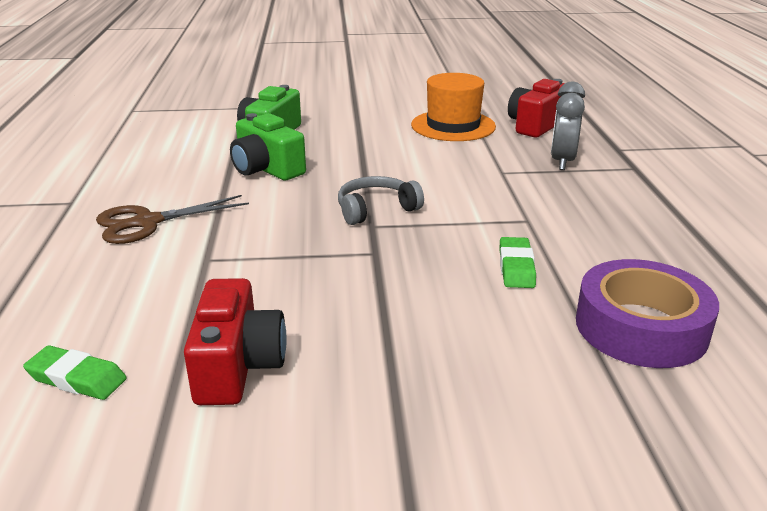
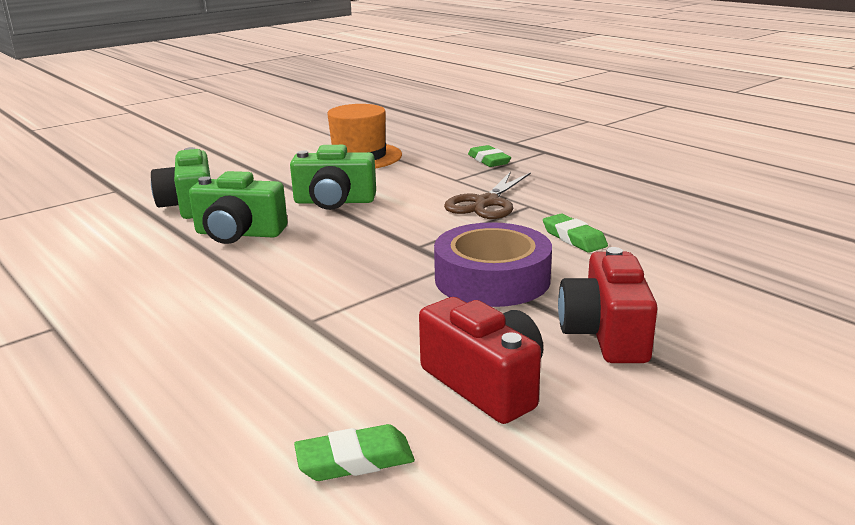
camera: 35 degrees left, 5 degrees down
(147, 222) = (188, 314): brown scissors -> brown scissors (486, 203)
(371, 163) = (334, 202): none -> green camera
(376, 209) = (400, 234): grey headphones -> none
(536, 125) = (427, 141): red camera -> red camera (605, 334)
(562, 161) = (488, 160): grey clock -> green eraser
(641, 327) = (707, 246): purple tape -> purple tape (492, 279)

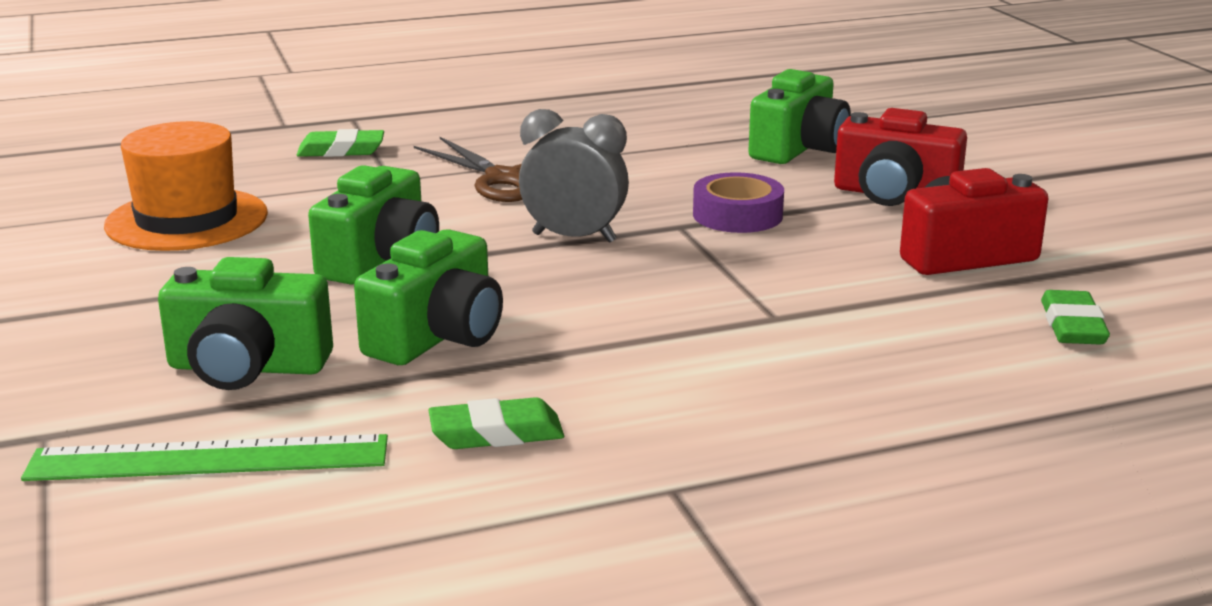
camera: 70 degrees left, 0 degrees up
(95, 220) = (209, 459): none -> green ruler
(404, 238) = (574, 238): none -> grey clock
(492, 279) = (737, 215): purple tape -> purple tape, size x0.63
(574, 238) = (663, 162): green eraser -> green eraser (496, 433)
(670, 278) = (799, 149): none -> green camera

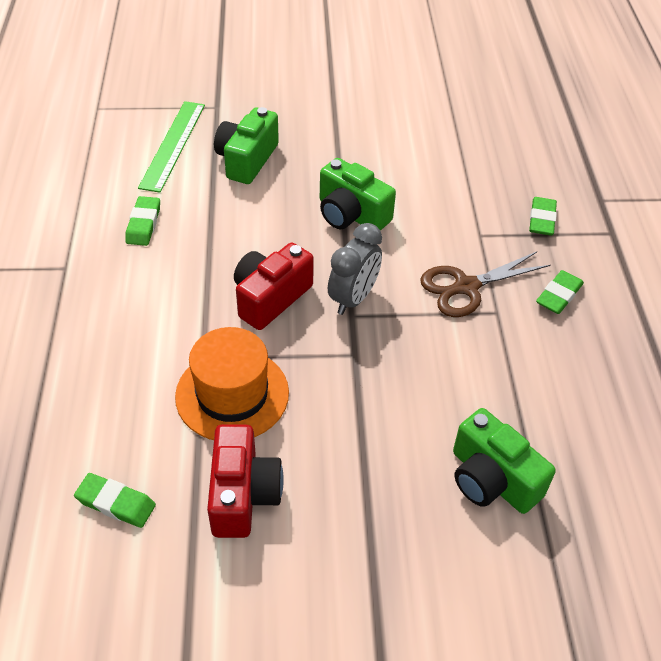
camera: 105 degrees right, 25 degrees up
(187, 220) = (436, 151): orange hat -> orange hat (232, 394)
(437, 336) = (247, 221): green camera -> none
(489, 136) = (558, 295): none -> green eraser
(737, 215) = (362, 390): purple tape -> none
(894, 195) = (369, 503): red camera -> red camera (270, 298)

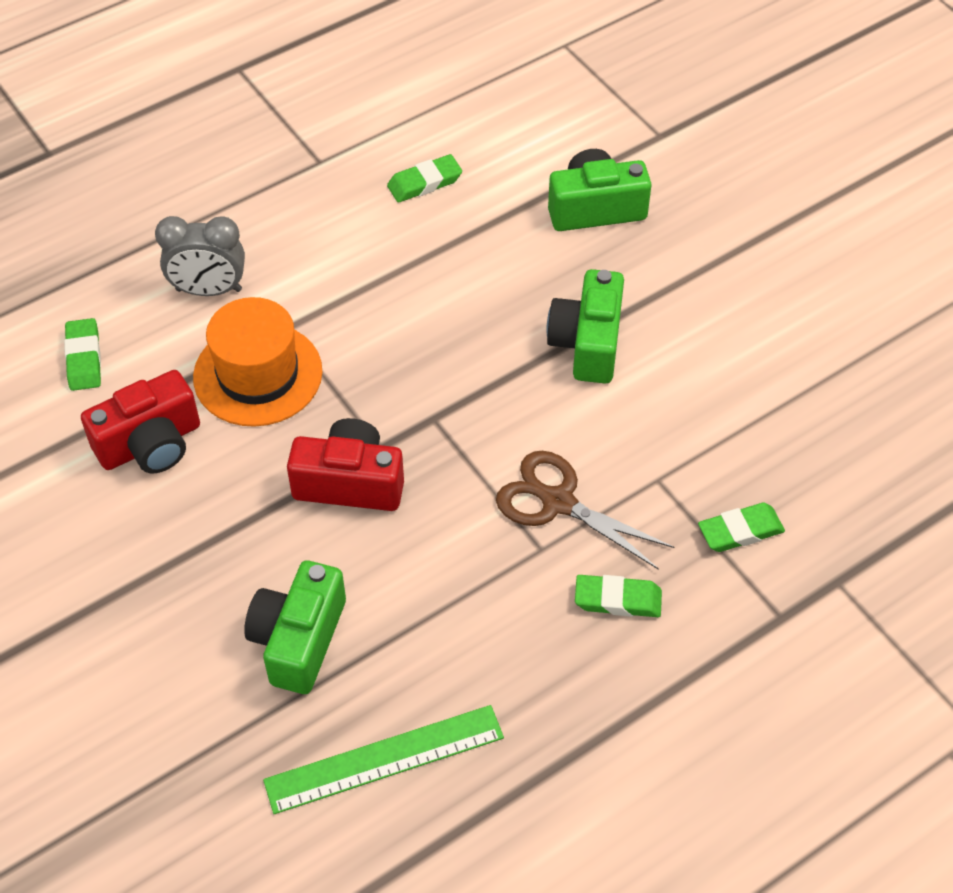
camera: 60 degrees right, 5 degrees up
(173, 145) = (562, 136): green ruler -> green ruler (384, 758)
(270, 298) = (404, 338): red camera -> red camera (350, 482)
(353, 298) = (458, 407): grey clock -> grey clock (209, 290)

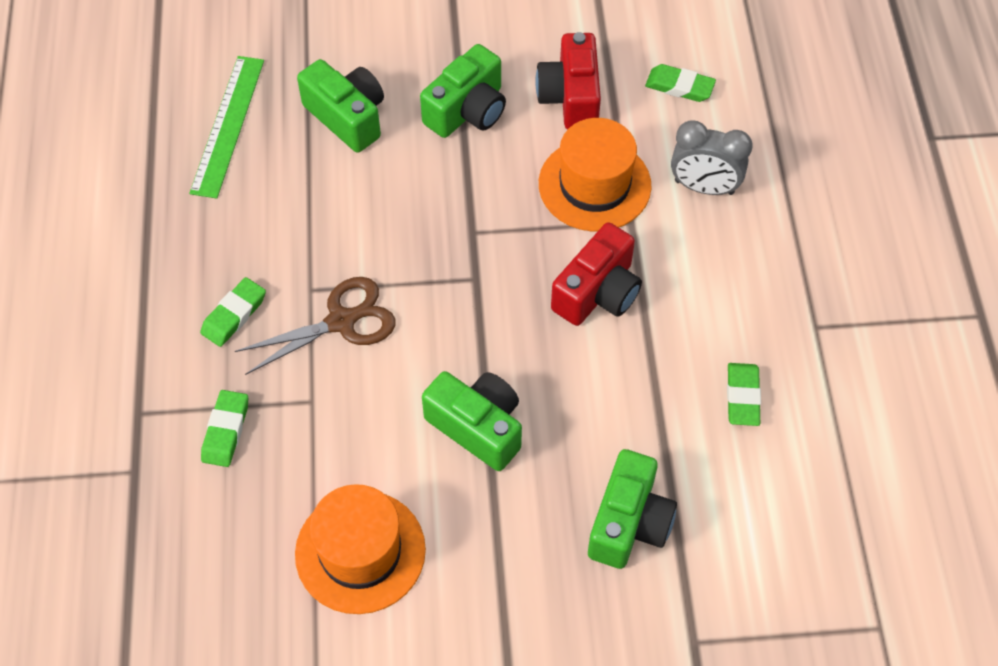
camera: 120 degrees right, 5 degrees up
(209, 290) = (704, 187): grey clock -> grey clock turned 105 degrees counterclockwise
(222, 527) = (467, 110): none -> green camera
(350, 482) = (453, 199): red camera -> red camera (598, 292)
(764, 367) = (360, 551): none -> orange hat

